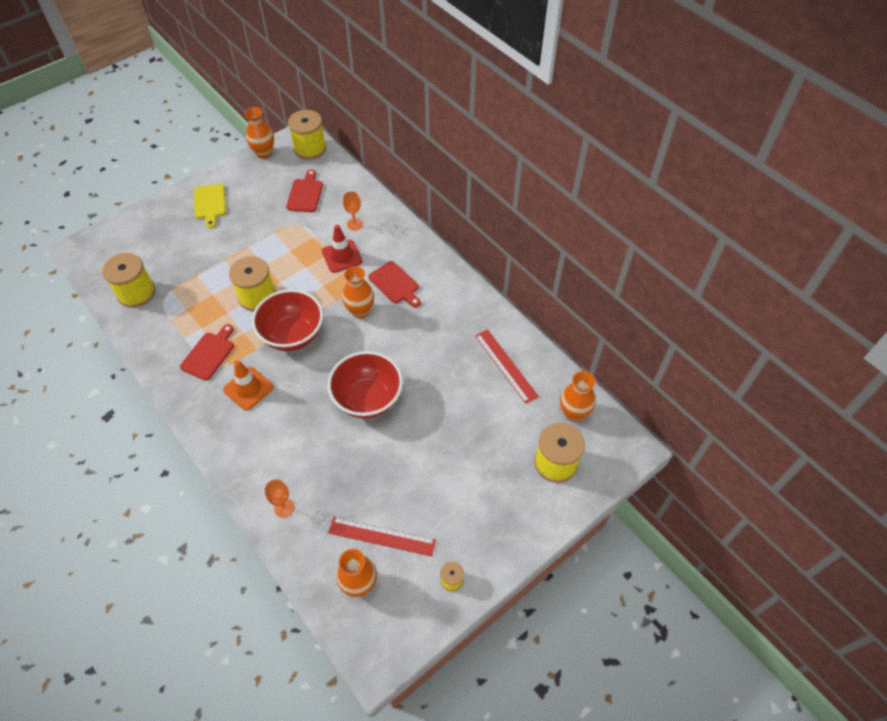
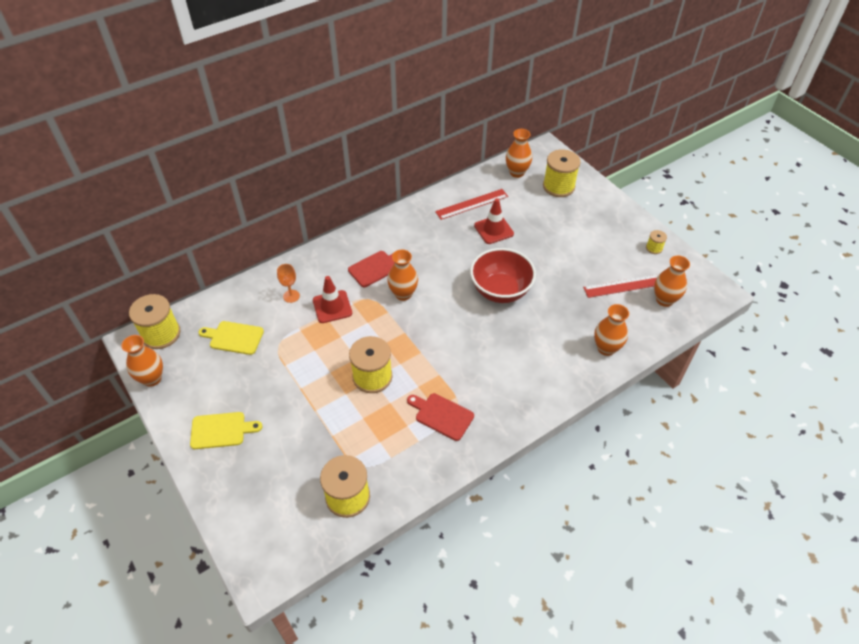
camera: 85 degrees left, 5 degrees down
(248, 388) = (485, 379): orange traffic cone -> none
(284, 508) = (606, 348): orange goblet -> orange vase
(293, 335) = (426, 345): red bowl -> none
(305, 194) = (234, 337): red cutting board -> yellow cutting board
(382, 536) = (625, 285): red ruler -> red ruler turned 60 degrees clockwise
(464, 390) = (493, 230): none -> red traffic cone

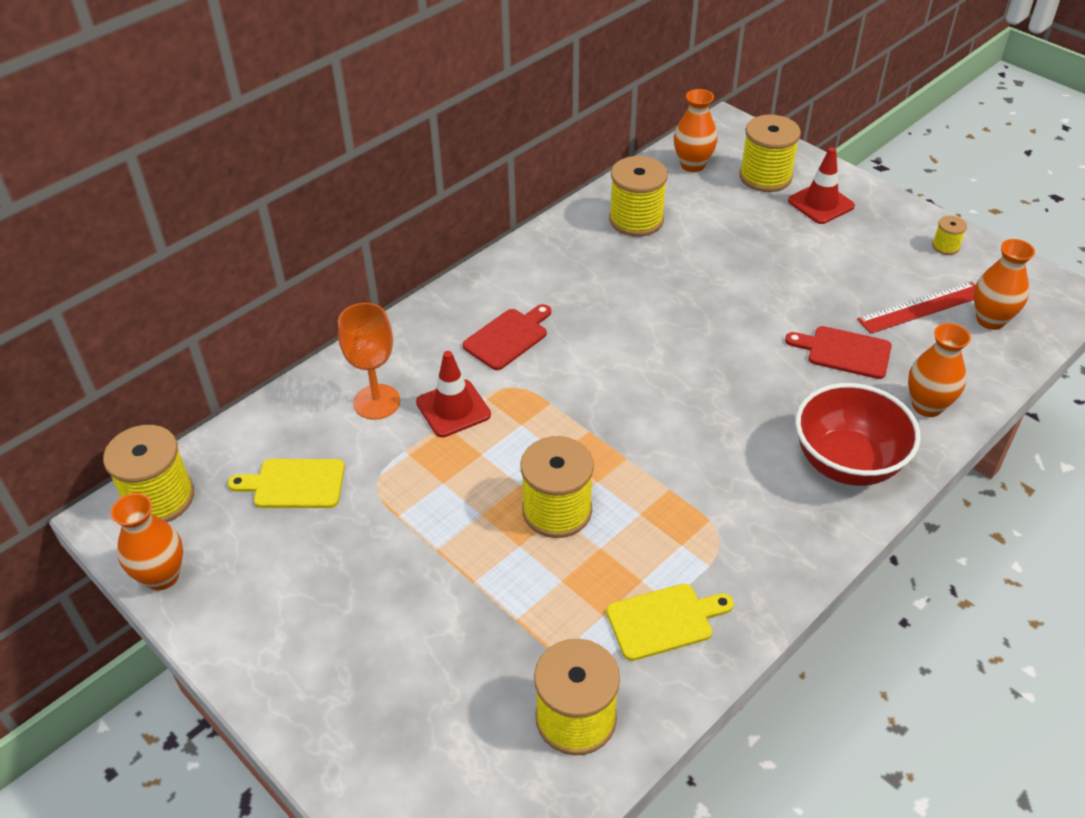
camera: 10 degrees left, 5 degrees down
(221, 430) = (314, 643): yellow cutting board -> yellow cutting board (664, 620)
(291, 296) = (377, 402): orange goblet -> orange goblet, size x1.63
(403, 294) = (568, 371): orange vase -> none
(442, 415) = (695, 554): red cutting board -> red cutting board (844, 352)
(472, 204) = (636, 220): red ruler -> yellow spool
(493, 230) = (684, 253): red traffic cone -> red traffic cone (820, 203)
(500, 291) = (727, 343): red bowl -> red bowl (847, 463)

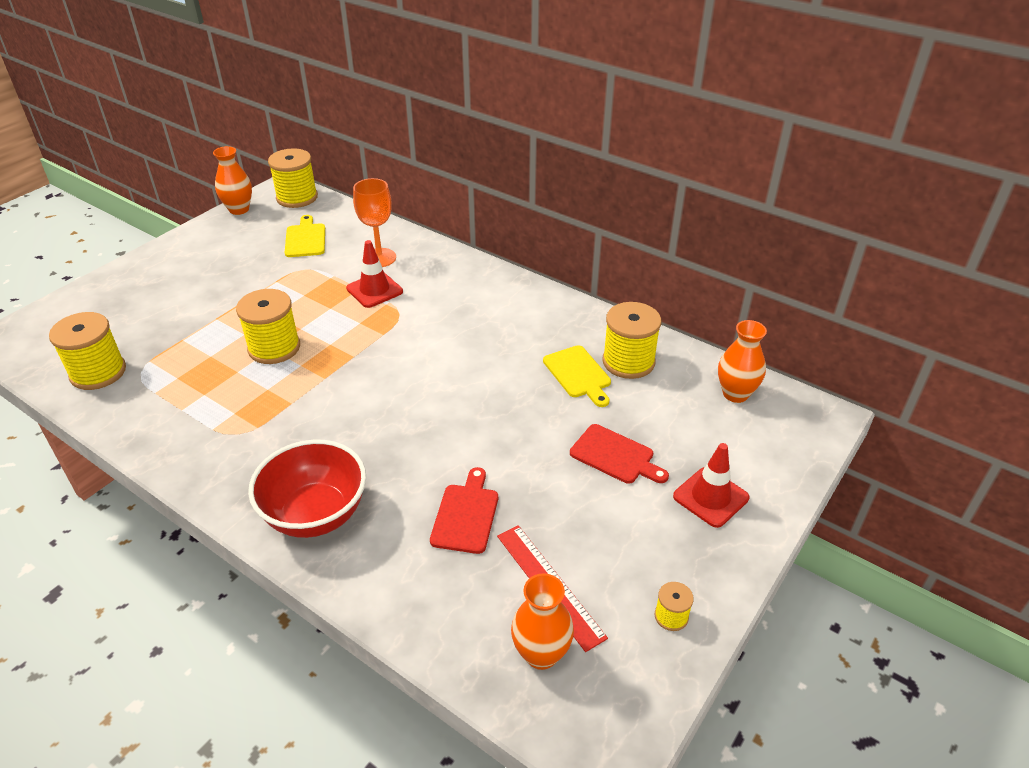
camera: 80 degrees right, 5 degrees down
(508, 337) = (454, 306): red cutting board -> red cutting board (615, 456)
(664, 620) = (166, 408): yellow cutting board -> yellow cutting board (578, 374)
(765, 177) = (741, 450): yellow spool -> none
(927, 406) = (393, 581): orange vase -> none

